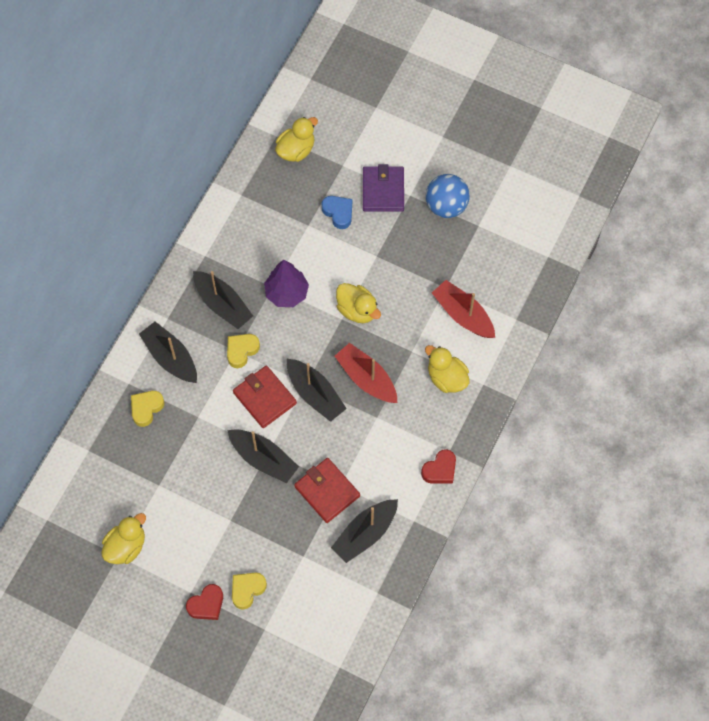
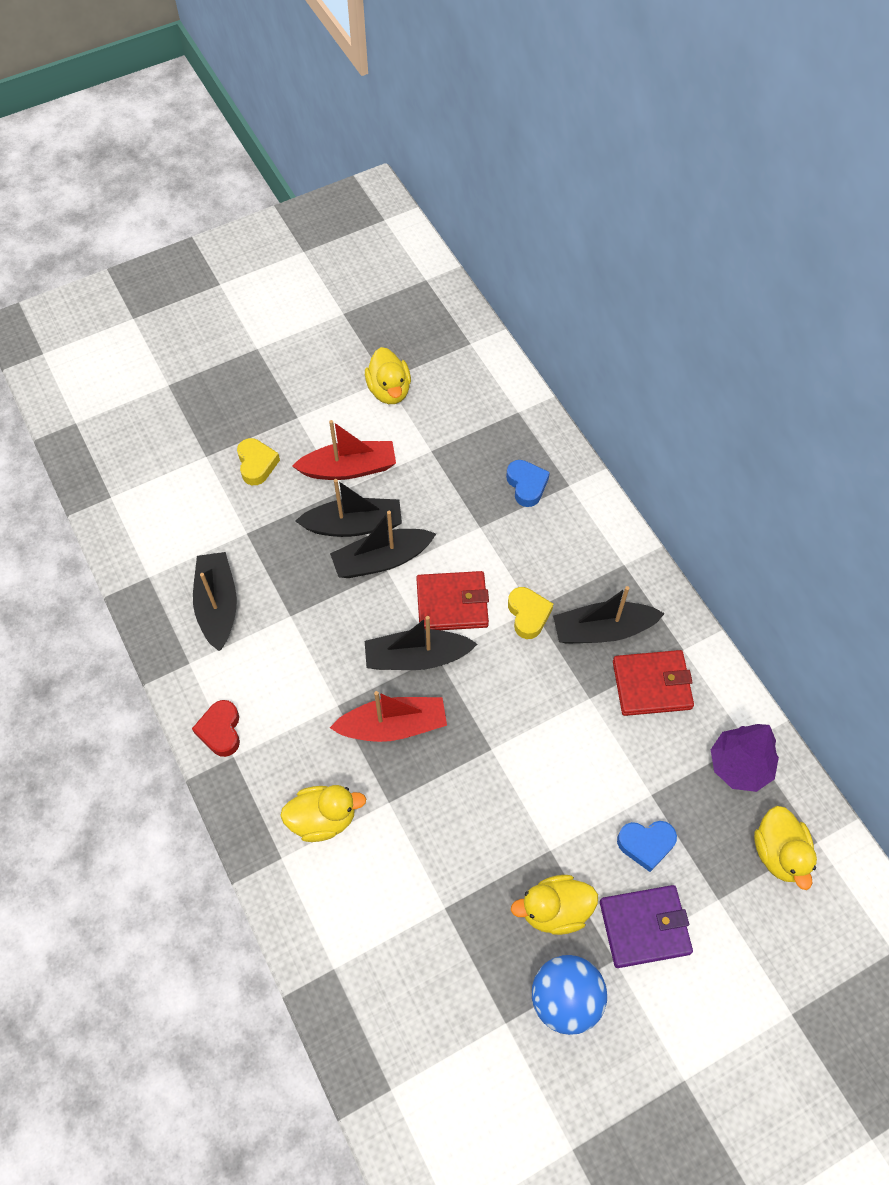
camera: 125 degrees right, 5 degrees down
(146, 408) = (526, 485): yellow heart -> blue heart
(170, 357) = (571, 540): black boat -> black boat (354, 525)
(206, 604) = (273, 423): red heart -> none
(287, 293) = (570, 708): purple tree -> purple tree (739, 766)
(327, 491) = (295, 598): red wallet -> red wallet (652, 685)
(357, 310) = (490, 775): yellow duck -> yellow duck (554, 910)
(383, 190) = (644, 927): purple wallet -> purple wallet turned 45 degrees counterclockwise
(463, 315) = (390, 902): red boat -> red boat (349, 468)

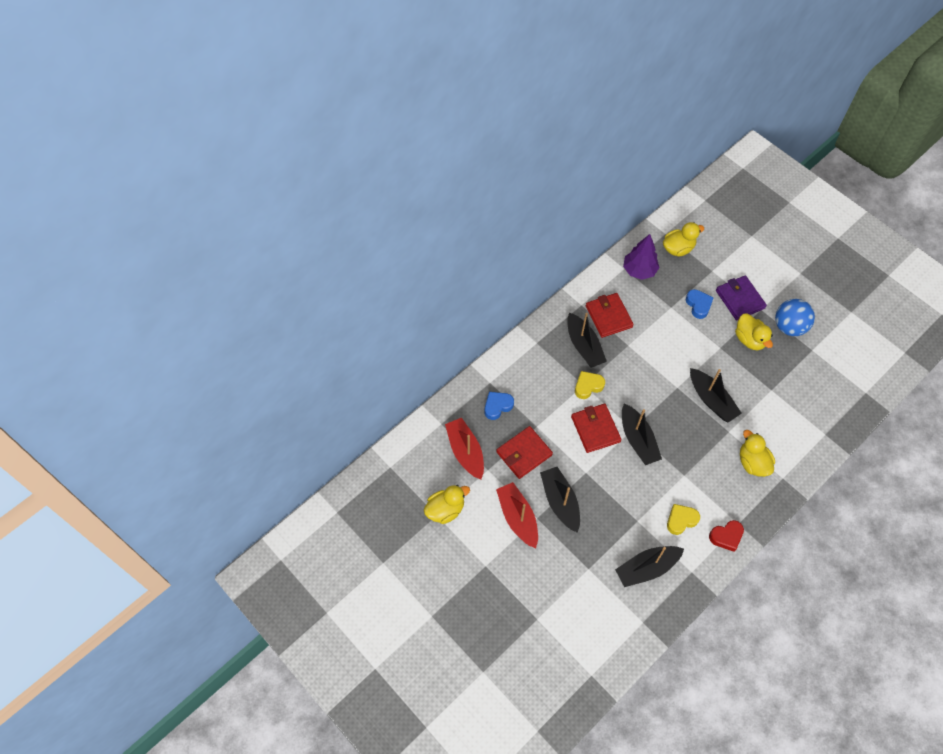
camera: 105 degrees left, 0 degrees up
(257, 464) = (533, 580): yellow heart -> yellow heart (681, 520)
(382, 560) = (579, 477): black boat -> black boat (711, 400)
(393, 726) = (684, 441): red boat -> red boat (465, 452)
(441, 500) = (524, 453): none -> red wallet

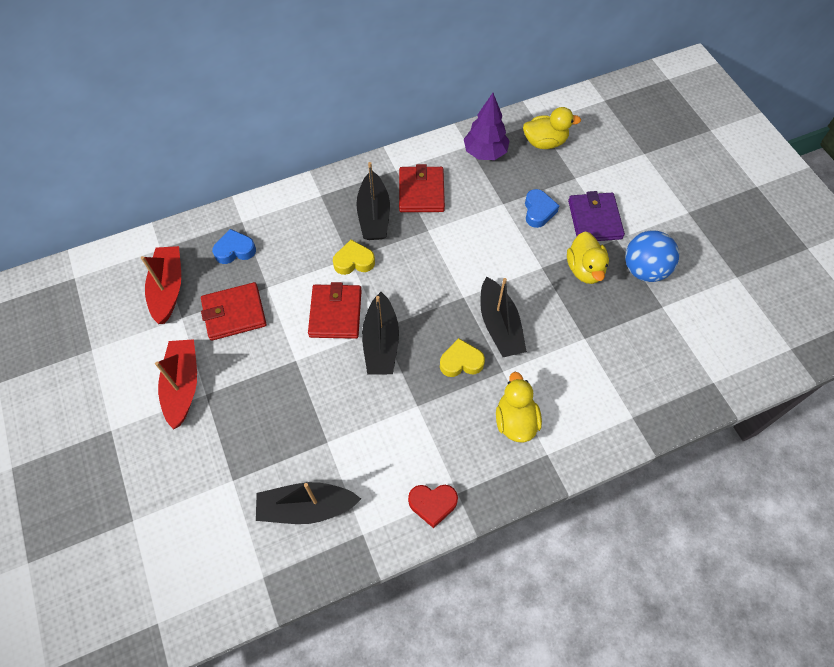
camera: 20 degrees right, 0 degrees up
(445, 510) = (105, 347): yellow duck -> none
(560, 502) = (244, 384): black boat -> none
(681, 520) = (383, 461): yellow heart -> yellow heart (461, 362)

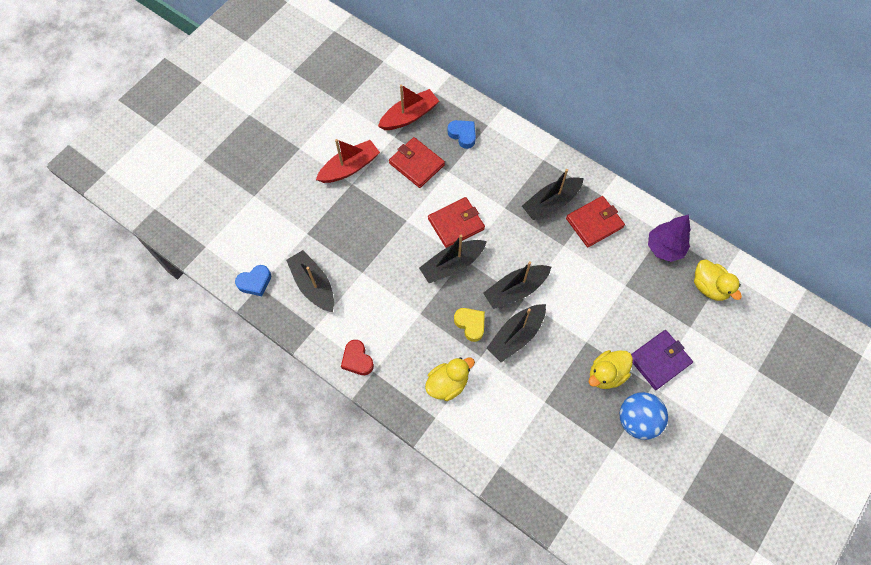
camera: 60 degrees right, 5 degrees up
(354, 261) = (504, 212): yellow heart -> none
(449, 298) = (515, 290): none -> black boat
(538, 211) = (636, 314): blue heart -> blue heart (255, 282)

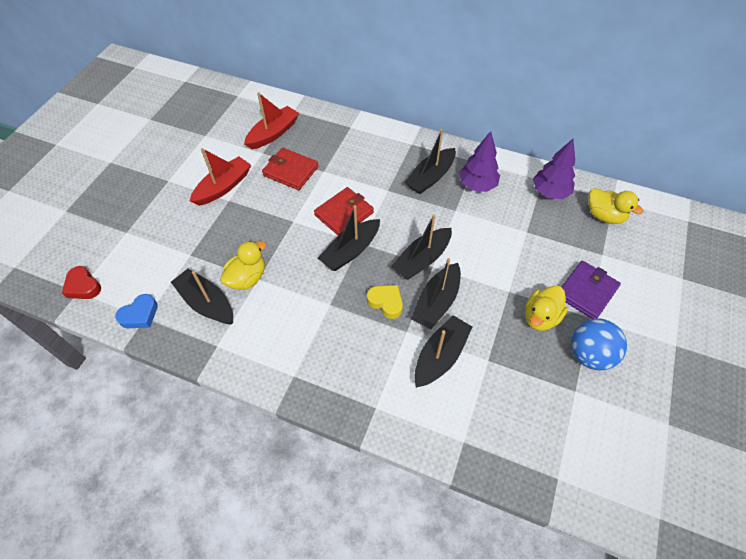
camera: 15 degrees left, 10 degrees down
(357, 360) = (272, 368): red heart -> red heart (83, 286)
(447, 383) = (379, 368): yellow duck -> yellow duck (247, 278)
(463, 135) = (329, 139): blue heart -> none
(503, 387) = (440, 356): none -> black boat
(594, 223) = (477, 185): red wallet -> purple tree

